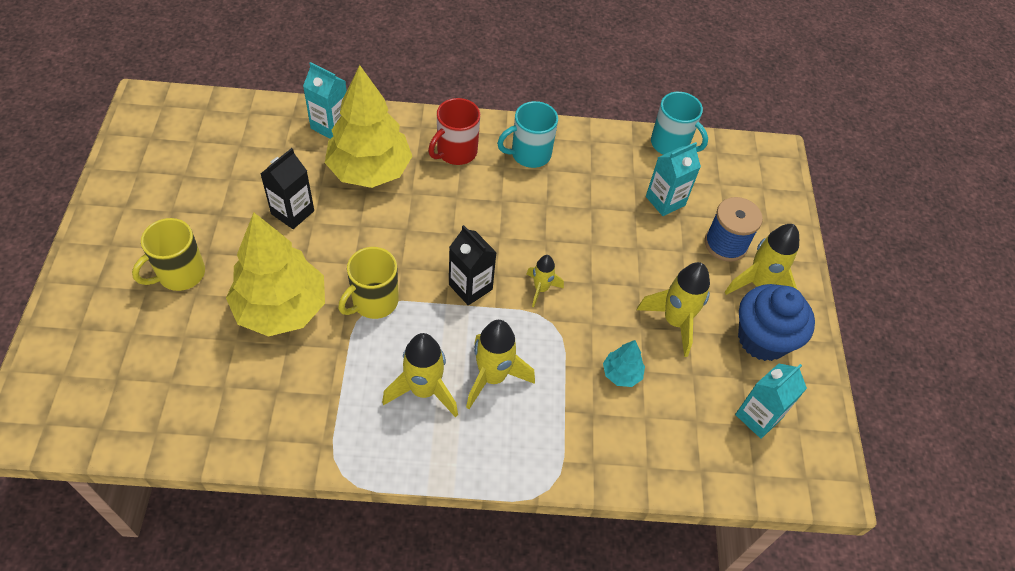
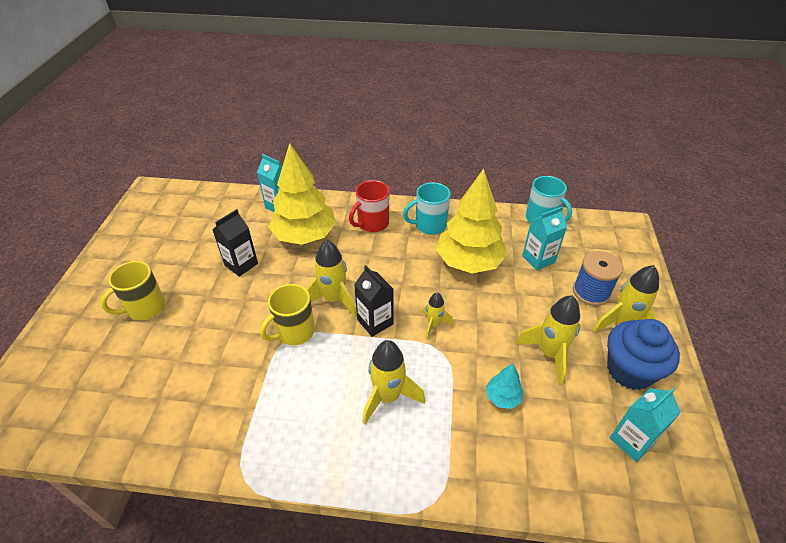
camera: 10 degrees right, 10 degrees down
(281, 308) = (218, 336): yellow tree -> yellow tree (469, 262)
(424, 390) = (327, 406): yellow rocket -> yellow rocket (334, 299)

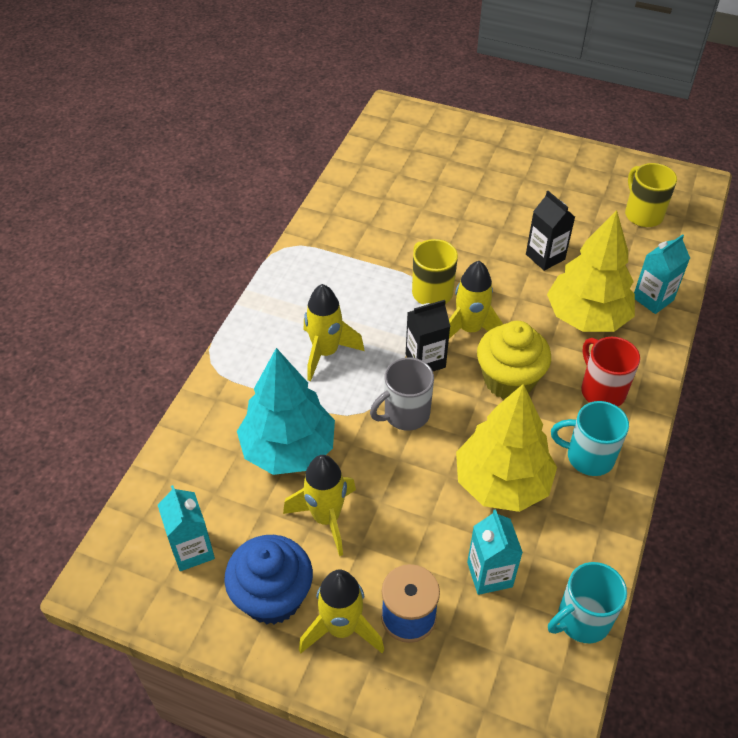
camera: 105 degrees right, 5 degrees up
(145, 308) = (495, 186): yellow mug -> yellow mug (642, 214)
(379, 270) = (509, 380): none -> yellow cupcake
(429, 225) = (588, 457): turquoise mug -> turquoise mug turned 75 degrees counterclockwise
(434, 325) = (405, 414): yellow rocket -> grey mug
(502, 397) = (288, 449): turquoise tree -> turquoise tree, size x2.29

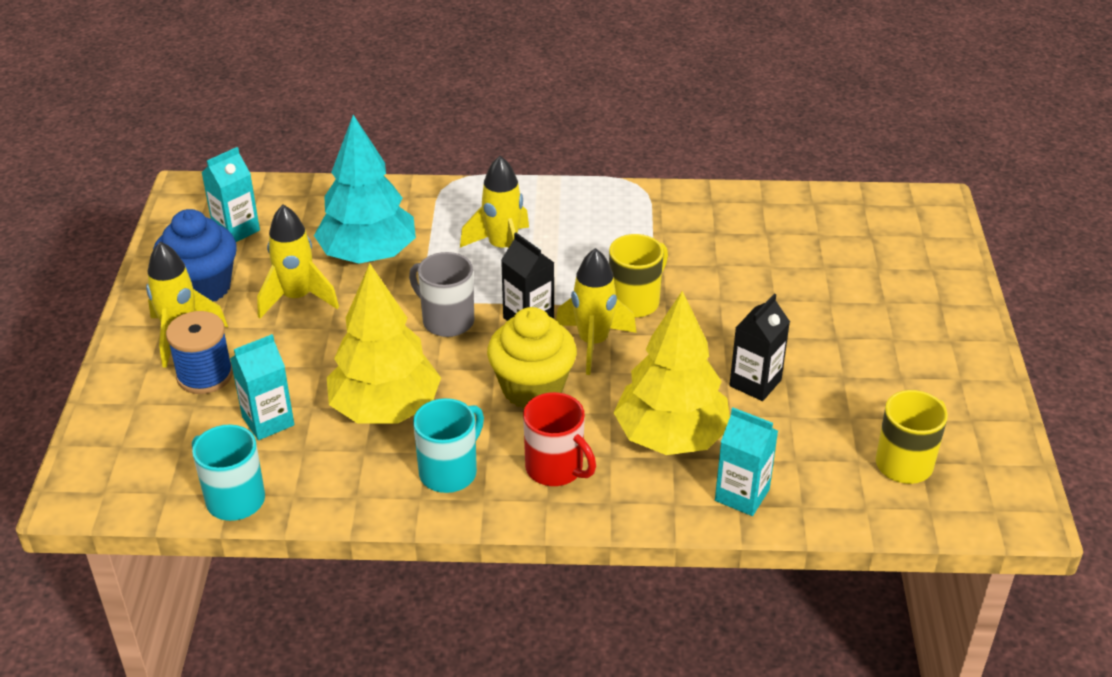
camera: 70 degrees right, 10 degrees down
(588, 457) = (449, 472): turquoise mug -> turquoise mug turned 45 degrees clockwise
(602, 390) = (556, 469): red mug -> red mug turned 90 degrees clockwise

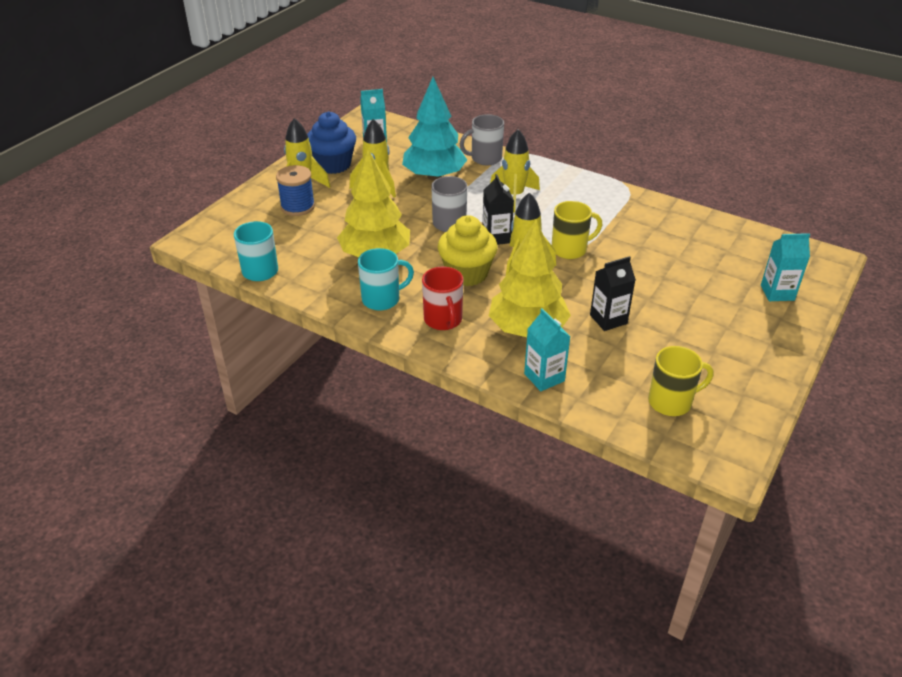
camera: 30 degrees right, 0 degrees up
(268, 421) = (309, 239): turquoise carton -> turquoise carton (777, 292)
(418, 203) = (485, 158): none -> grey mug

